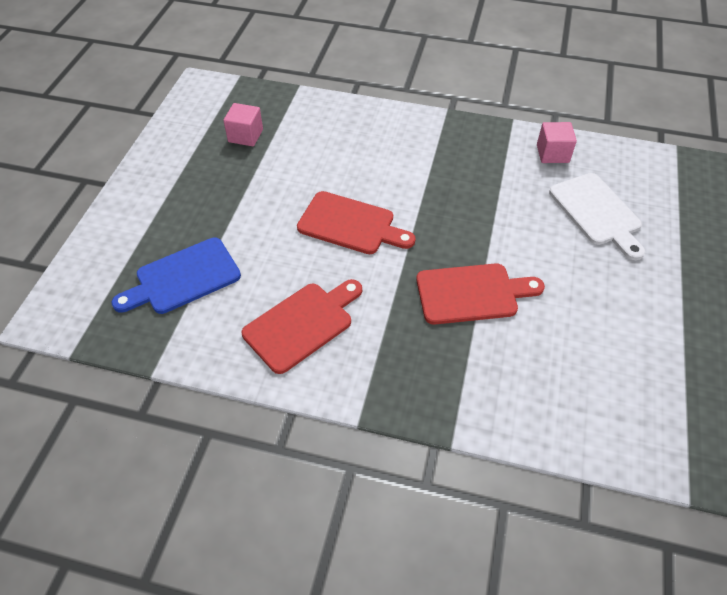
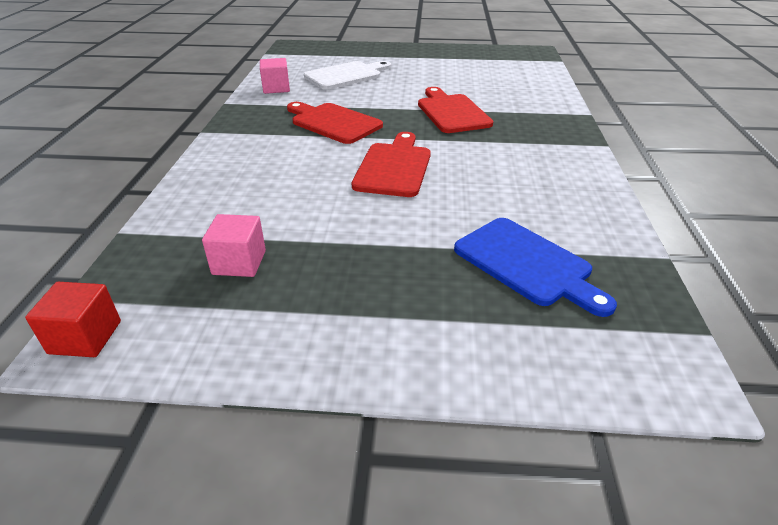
camera: 100 degrees left, 15 degrees down
(205, 87) = (85, 337): none -> red cube
(302, 324) = (534, 178): red cutting board -> red cutting board (333, 122)

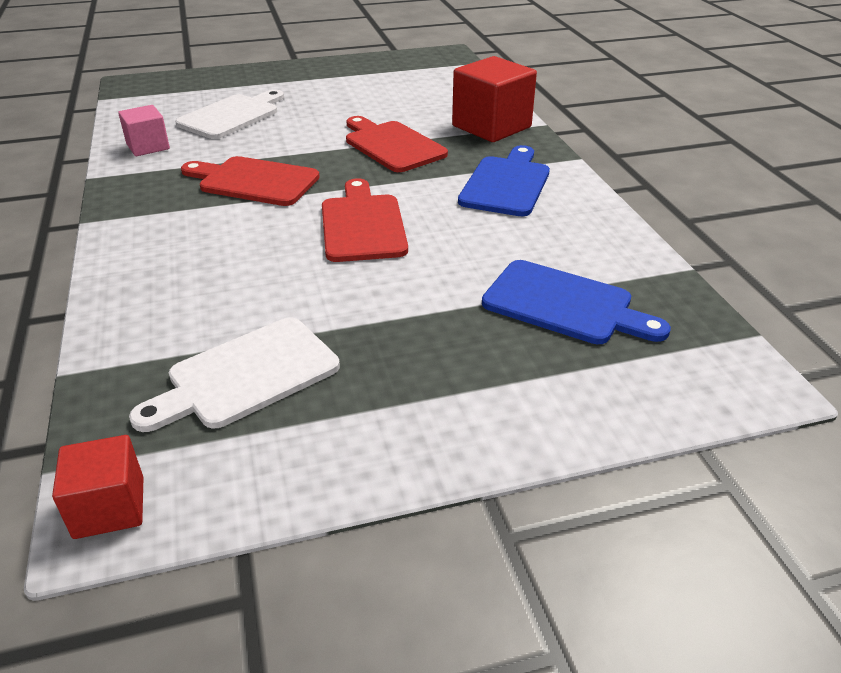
camera: 20 degrees left, 0 degrees up
(239, 262) = (246, 375): pink cube -> white cutting board
(530, 155) = (506, 184): none -> blue cutting board
(541, 109) = (491, 126): none -> red cube

